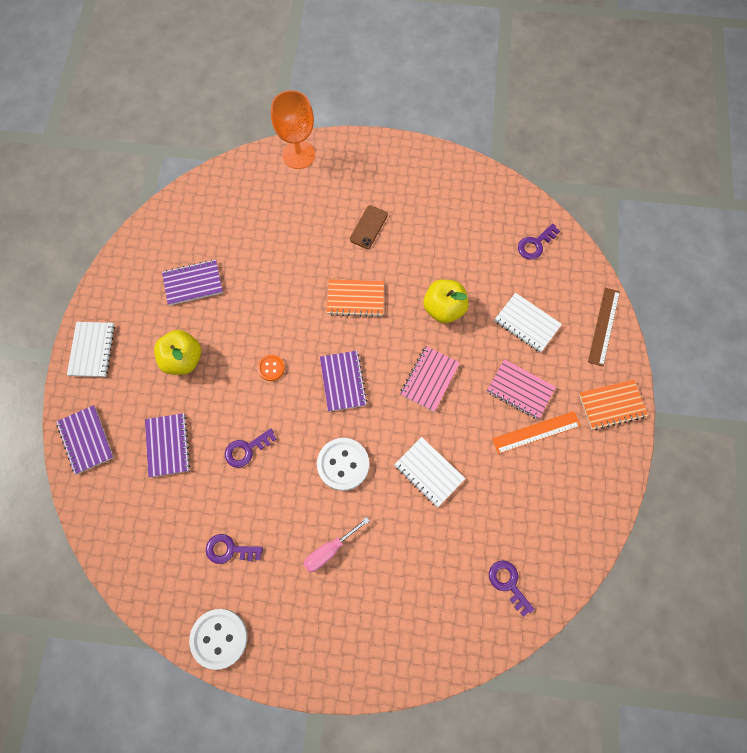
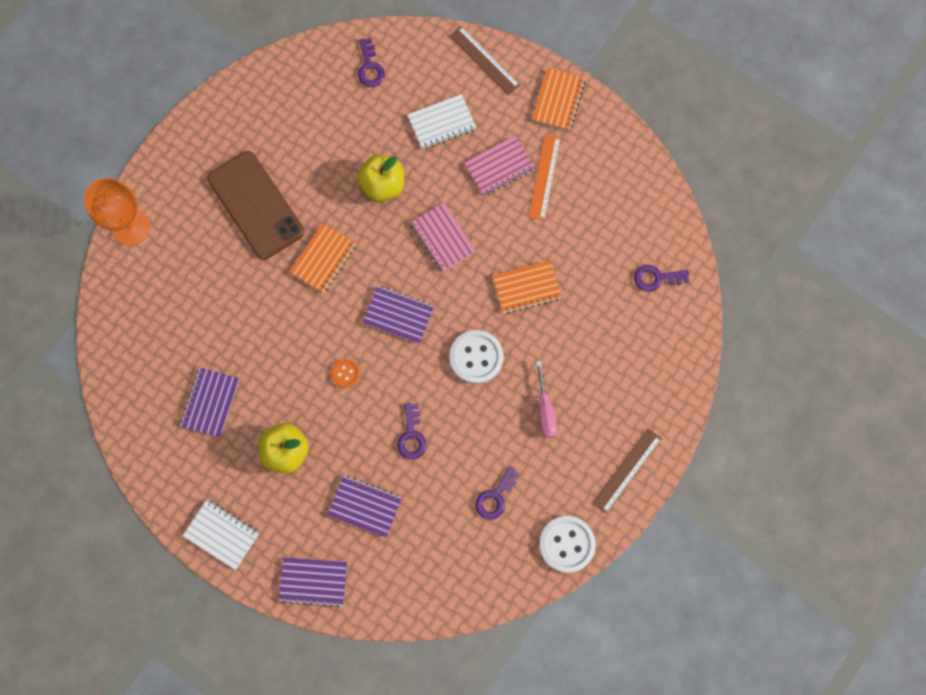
camera: 60 degrees left, 5 degrees up
(314, 656) = (626, 470): none -> brown ruler
(368, 227) = (256, 205): brown phone -> brown phone, size x2.12
(429, 472) = (526, 288): white notebook -> orange notebook

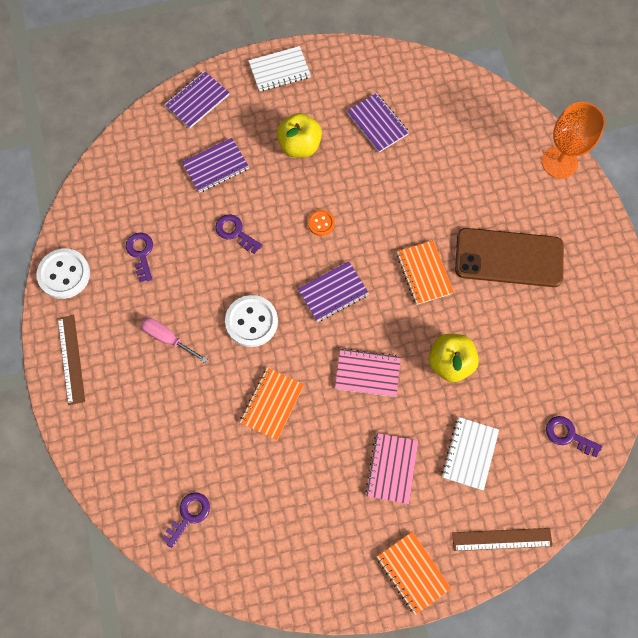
camera: 130 degrees right, 5 degrees down
(544, 177) = (352, 498): orange ruler -> none

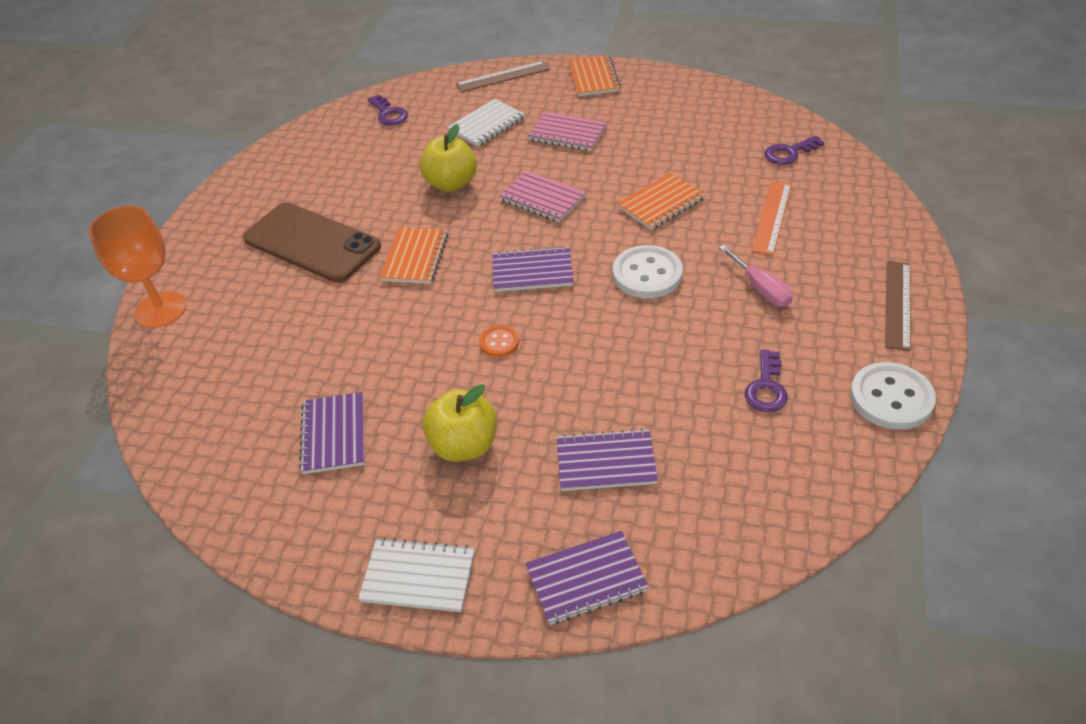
camera: 150 degrees left, 25 degrees down
(181, 421) = (771, 217): none -> orange ruler
(235, 232) = (620, 369): purple key -> none
(391, 468) = (567, 134): pink notebook -> pink notebook turned 75 degrees clockwise
(502, 539) = (503, 77): brown ruler -> brown ruler turned 45 degrees counterclockwise

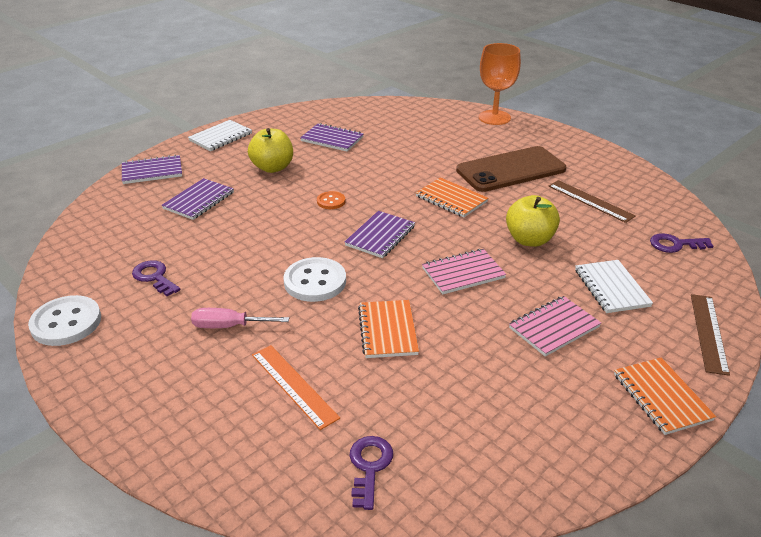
camera: 120 degrees right, 10 degrees down
(586, 579) = (152, 171): purple notebook -> purple notebook turned 60 degrees clockwise
(593, 78) = (661, 397): orange notebook -> orange notebook turned 45 degrees clockwise
(897, 304) = (114, 388): brown ruler -> brown ruler (590, 201)

